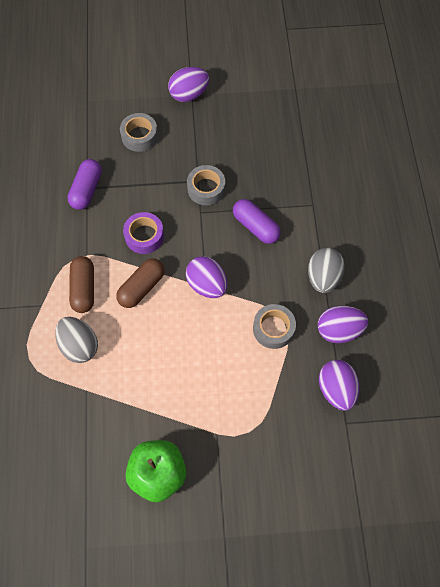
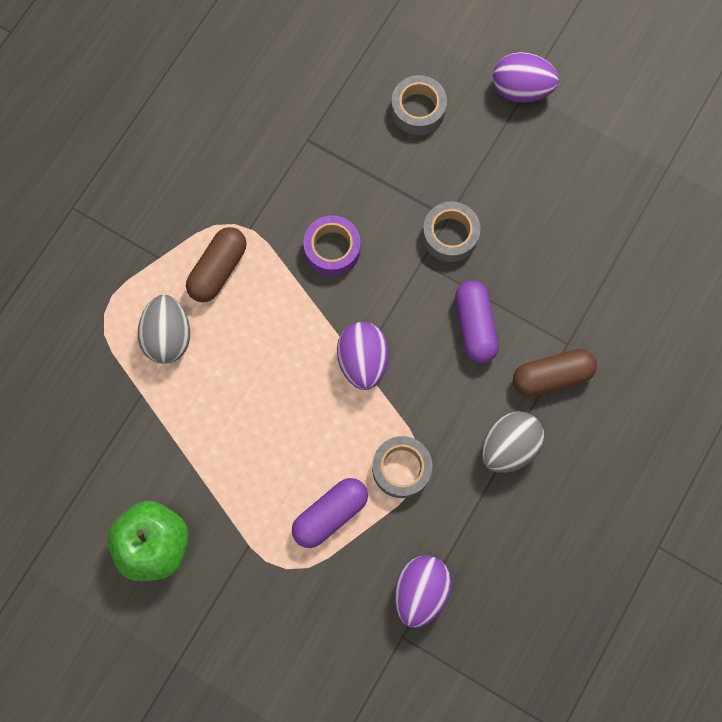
camera: 35 degrees right, 10 degrees up
(86, 190) = (305, 142): purple capsule -> purple capsule (330, 514)
(142, 287) = (285, 313): brown capsule -> brown capsule (551, 376)
(339, 330) = (477, 524): purple egg -> none

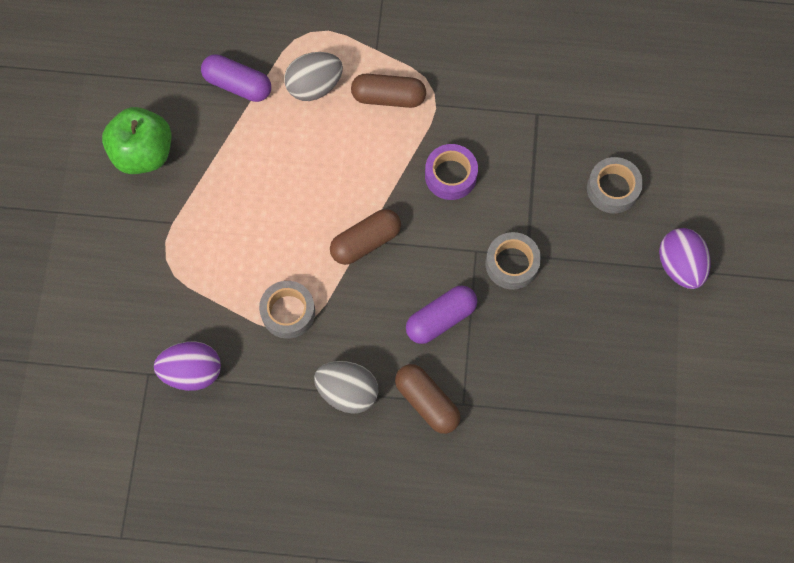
camera: 65 degrees right, 5 degrees down
(330, 514) = (225, 273): purple capsule -> purple capsule (238, 85)
(363, 361) = (365, 242): purple egg -> brown capsule

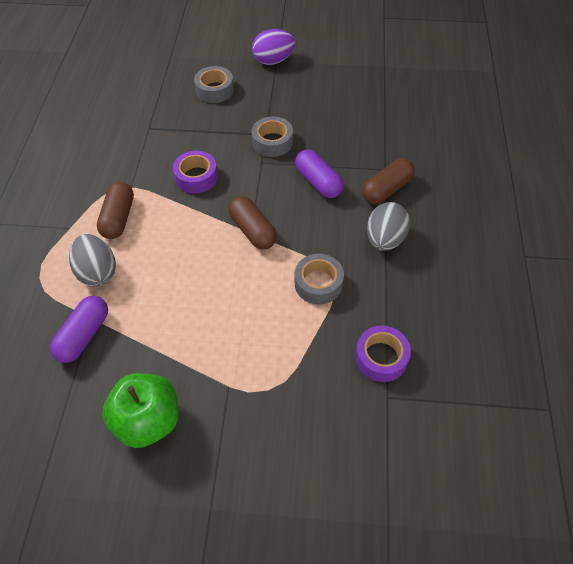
camera: 90 degrees left, 15 degrees down
(192, 372) = (381, 357): purple egg -> purple tape

